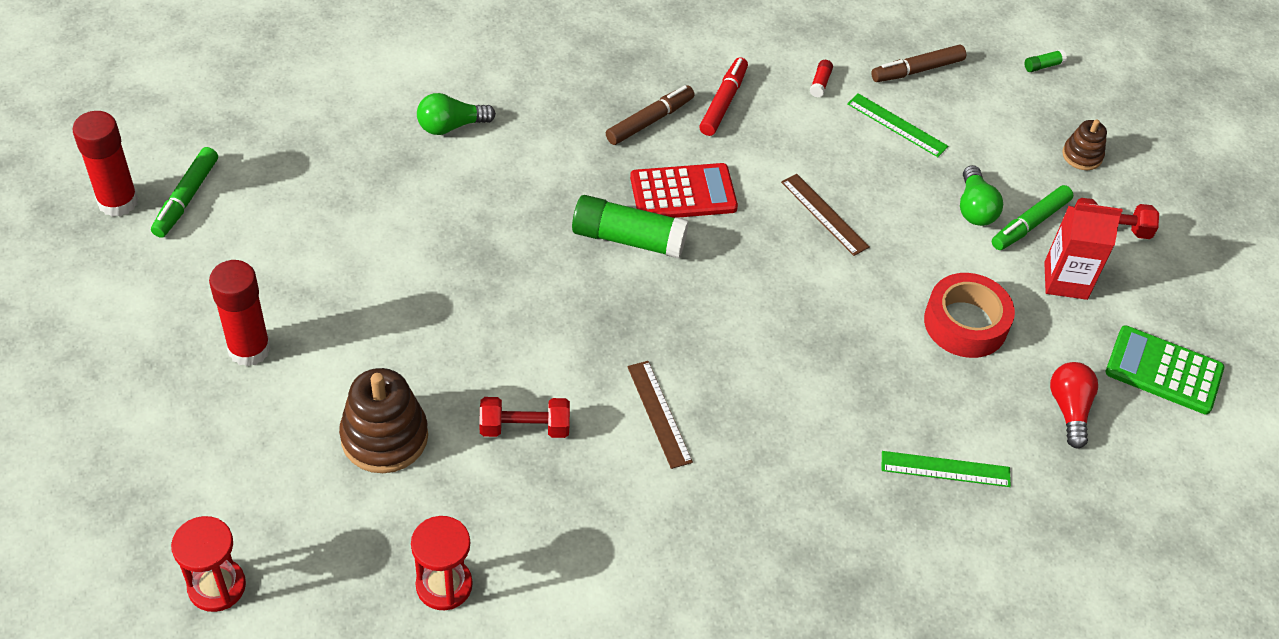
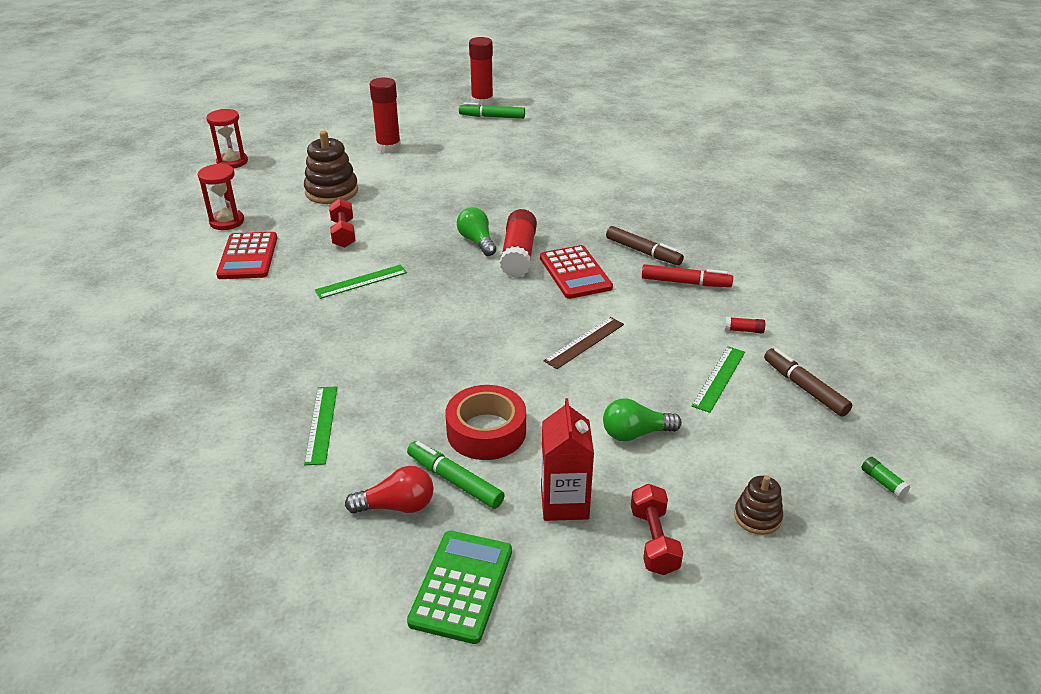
camera: 85 degrees right, 15 degrees down
(451, 126) = (592, 180): green light bulb -> green light bulb (477, 241)
(562, 552) = (248, 257): none -> red calculator
(628, 239) = (518, 254): green glue stick -> red glue stick
(659, 414) = (361, 281): brown ruler -> green ruler
(1030, 223) = (633, 475): green marker -> green marker (455, 481)

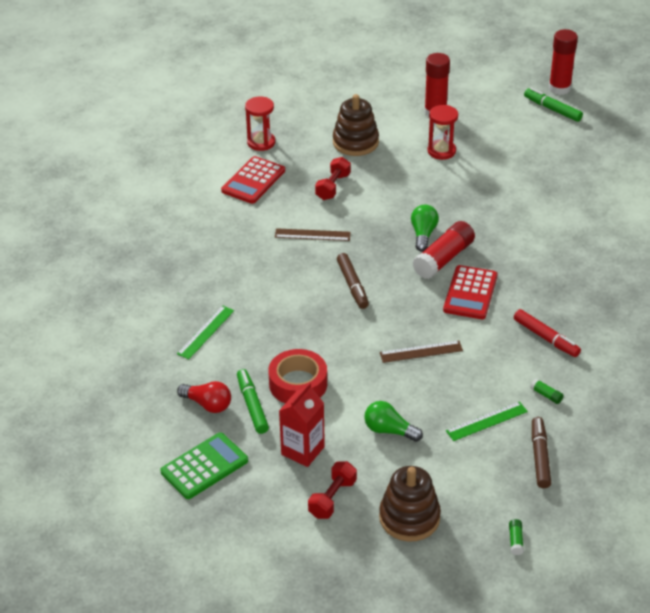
camera: 35 degrees right, 5 degrees up
(232, 162) = (305, 83): red hourglass -> red hourglass (441, 151)
(361, 281) = (312, 235): green ruler -> brown ruler
(643, 252) = (541, 297): brown marker -> brown marker (352, 285)
(743, 330) = (546, 395): red glue stick -> green glue stick
(757, 517) = (409, 518): brown stacking toy -> brown stacking toy, size x1.79

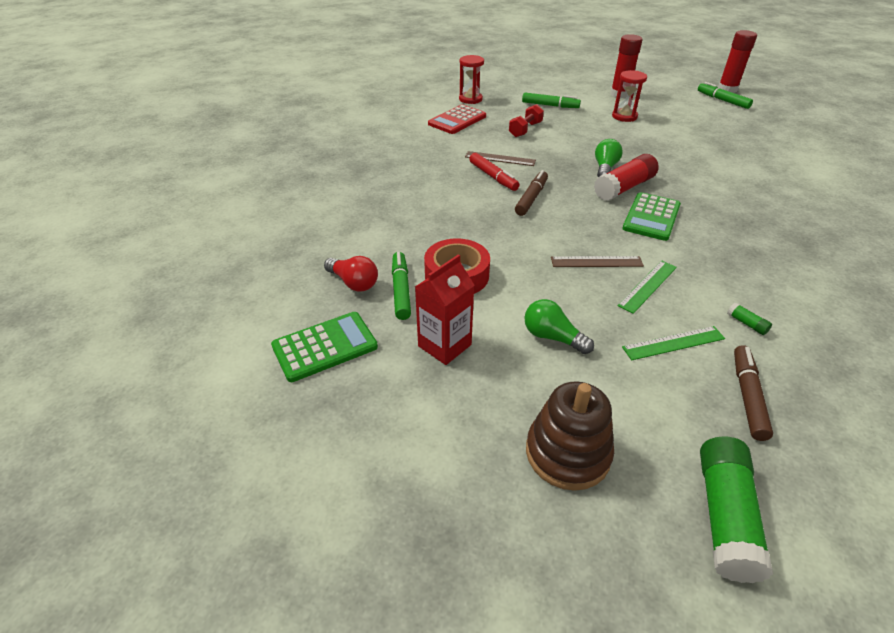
camera: 10 degrees right, 0 degrees up
(206, 332) = (377, 219): green ruler -> green ruler (648, 286)
(332, 498) = (468, 409): red dumbbell -> none
(352, 285) = (531, 198): brown marker -> brown marker turned 150 degrees counterclockwise
(355, 142) = (549, 105): brown stacking toy -> green marker
(470, 293) = (651, 217): red calculator -> green calculator
(515, 540) = (724, 516): green glue stick -> green glue stick, size x2.43
(545, 338) = (738, 265): red marker -> red marker (493, 177)

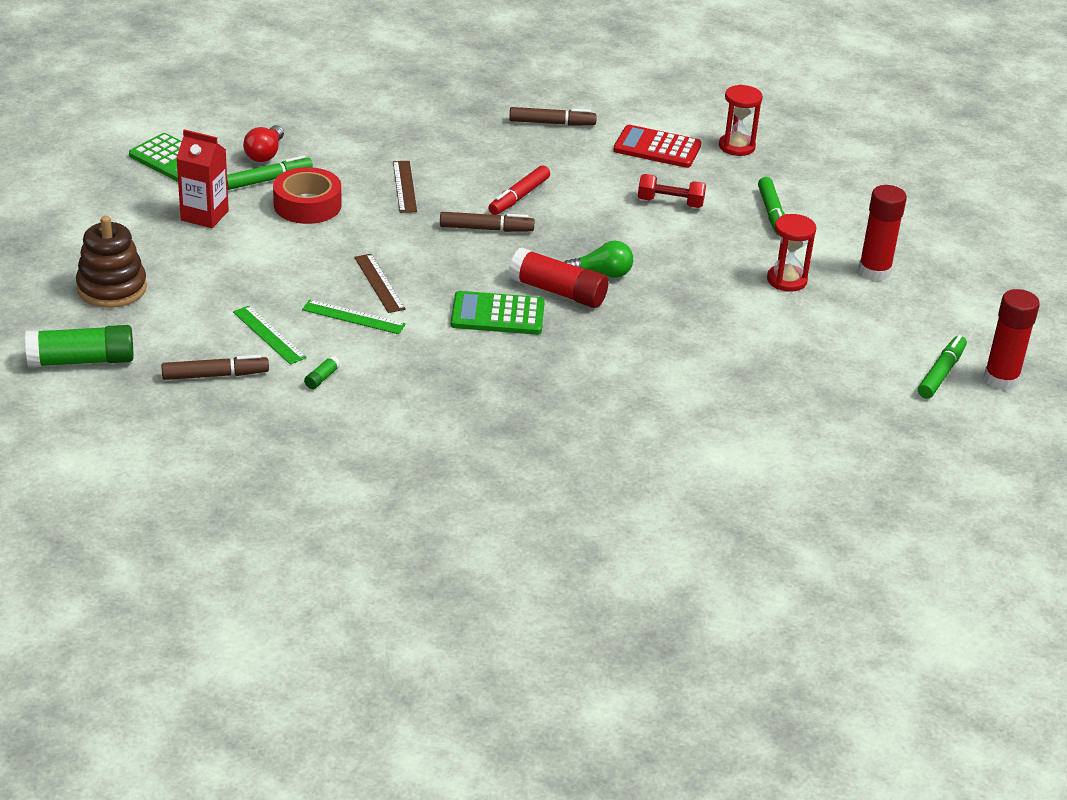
camera: 65 degrees right, 5 degrees down
(401, 146) = (551, 123): none -> brown marker
(500, 158) = (570, 195): brown ruler -> brown ruler (404, 186)
(552, 337) = (243, 268): green light bulb -> none

